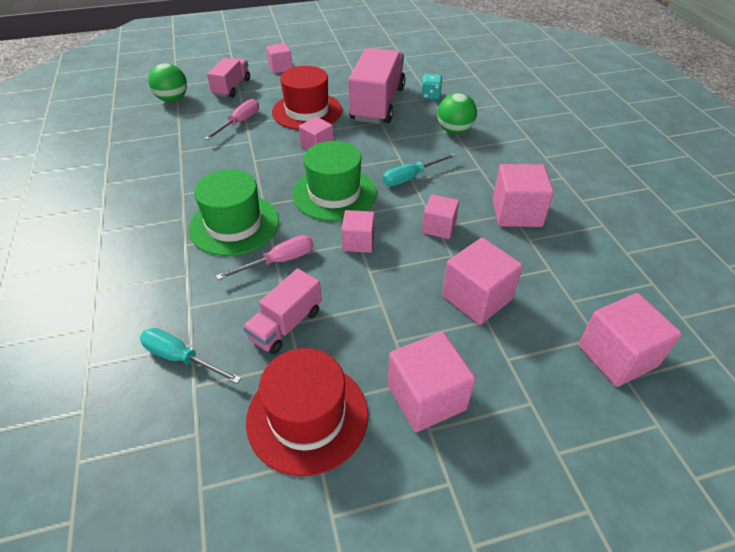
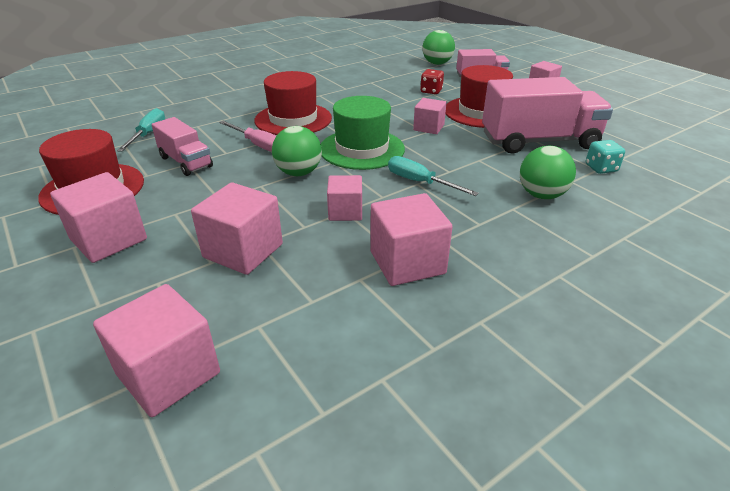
camera: 70 degrees right, 10 degrees down
(234, 225) = (293, 119): green hat -> red hat
(239, 122) = (431, 91): pink screwdriver -> red dice
(286, 325) = (186, 162): pink truck -> pink truck turned 150 degrees counterclockwise
(358, 242) = (298, 173): pink cube -> green ball

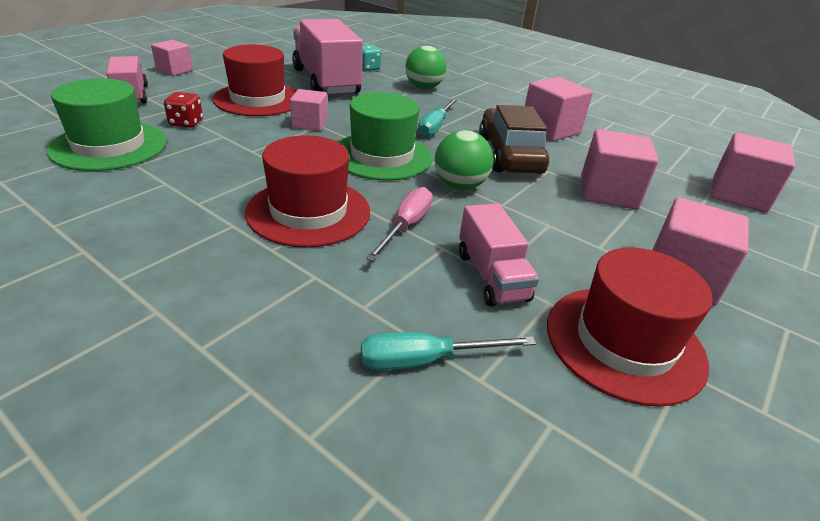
camera: 110 degrees left, 0 degrees up
(186, 162) = (491, 276): pink truck -> pink truck turned 135 degrees clockwise
(345, 212) = (509, 155): pink cube -> brown car
(397, 76) = (109, 146): none -> green hat
(437, 63) = (54, 119): green ball -> none

